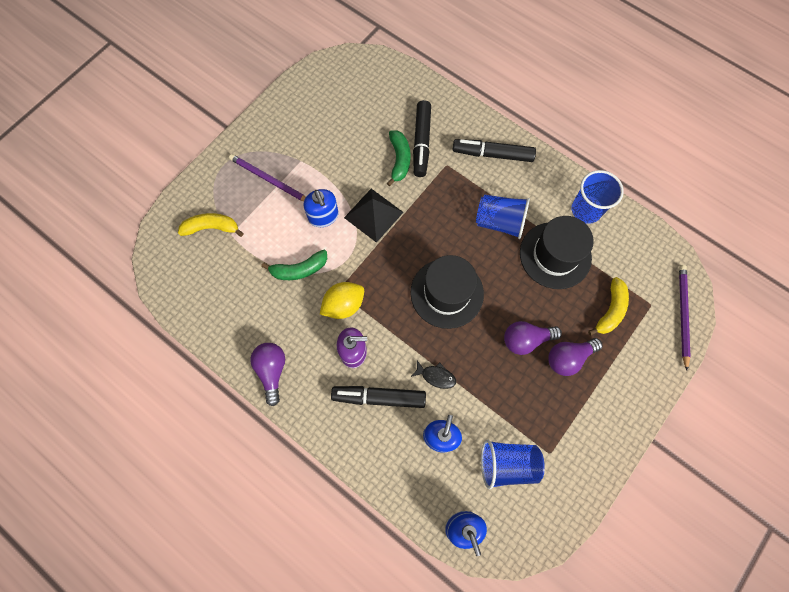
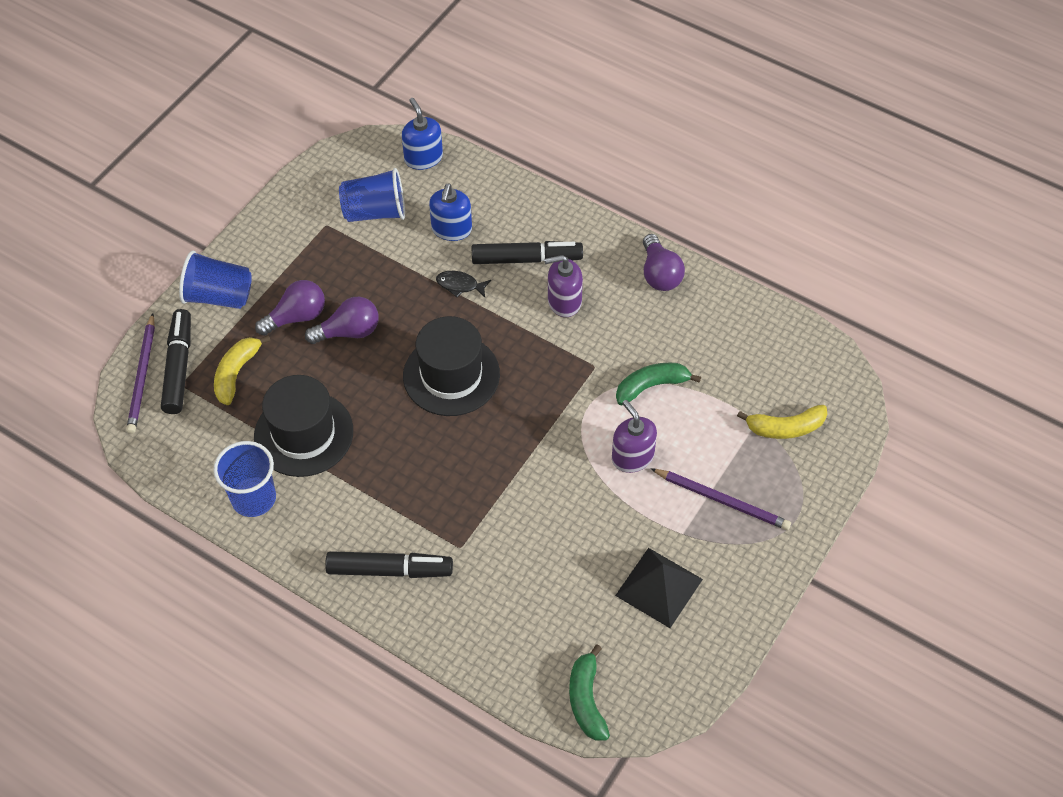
camera: 175 degrees right, 15 degrees down
(323, 216) = (632, 457): blue soap dispenser -> purple soap dispenser
(343, 305) = (584, 350): yellow lemon -> none
(373, 214) = (561, 465): black pyramid -> black pyramid (659, 587)
(399, 160) = (532, 548): green banana -> green banana (586, 700)
(421, 142) = (501, 579): black marker -> black marker (179, 367)
(499, 222) = (380, 470): blue cup -> blue cup (219, 296)

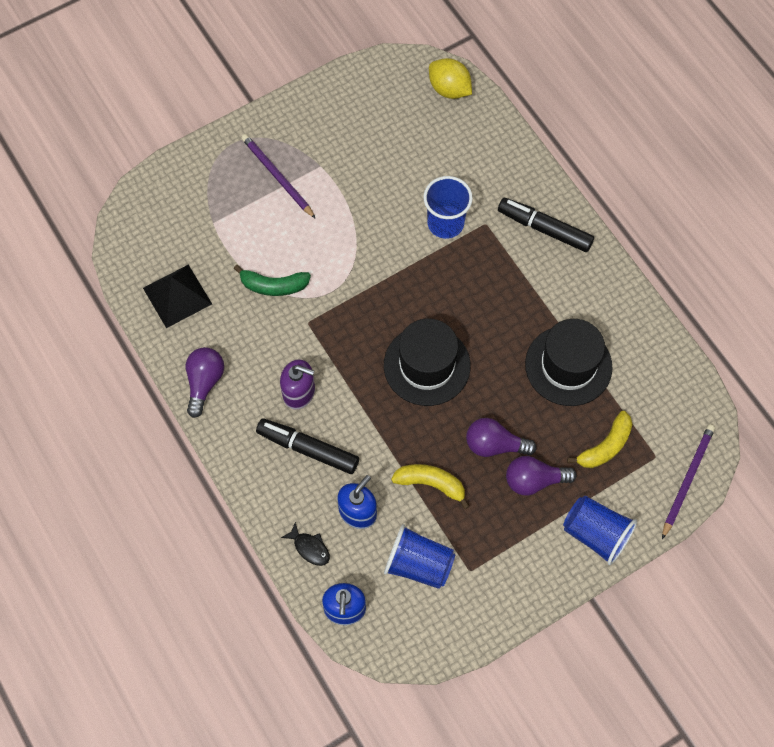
camera: 155 degrees left, 10 degrees up
(179, 367) = (653, 475): black marker -> none
(254, 498) = (627, 327): blue cup -> blue cup (445, 223)
(460, 285) = (378, 449): black fish -> black fish (310, 548)
(586, 700) = (449, 89): green banana -> yellow lemon
(632, 457) = (322, 236): purple soap dispenser -> none
(659, 587) = (359, 137): black pyramid -> black pyramid (177, 295)
(785, 428) = (195, 209): yellow banana -> yellow banana (431, 484)

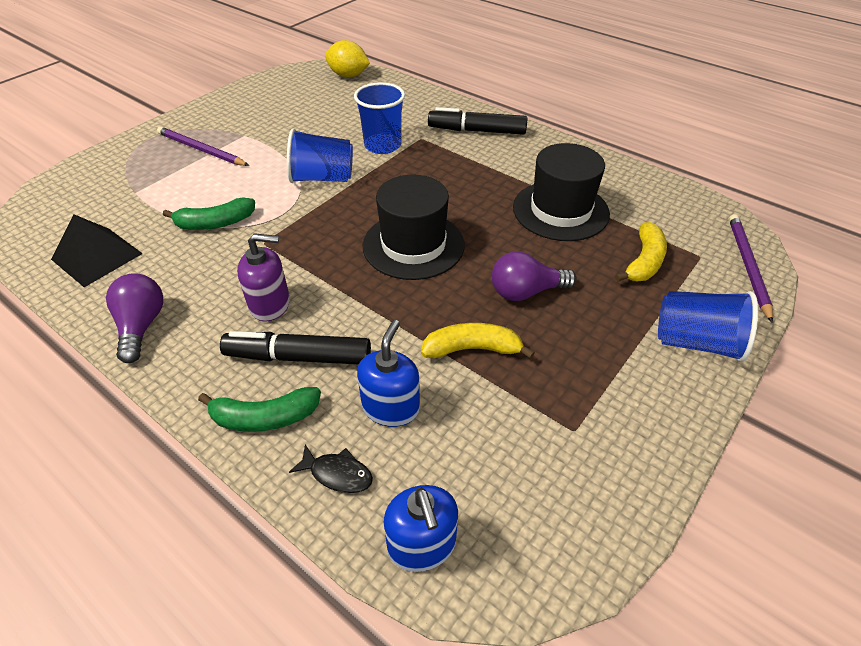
camera: 20 degrees left, 20 degrees down
(274, 491) = (265, 417): none -> green banana
(418, 564) = (502, 445): blue cup -> blue cup (322, 178)
(534, 480) = (591, 311): purple light bulb -> none

